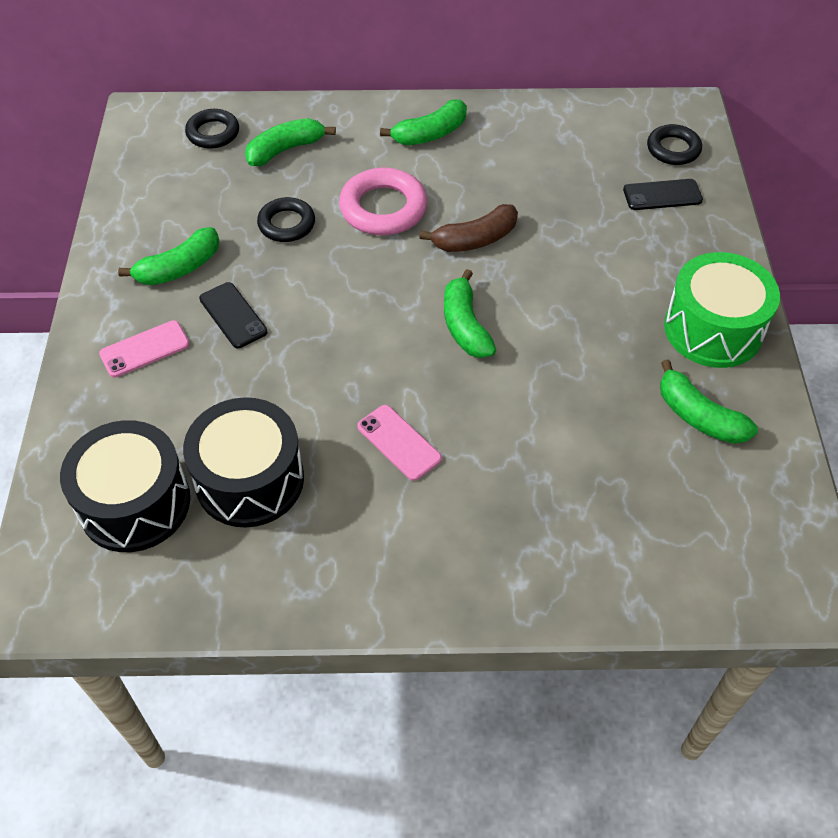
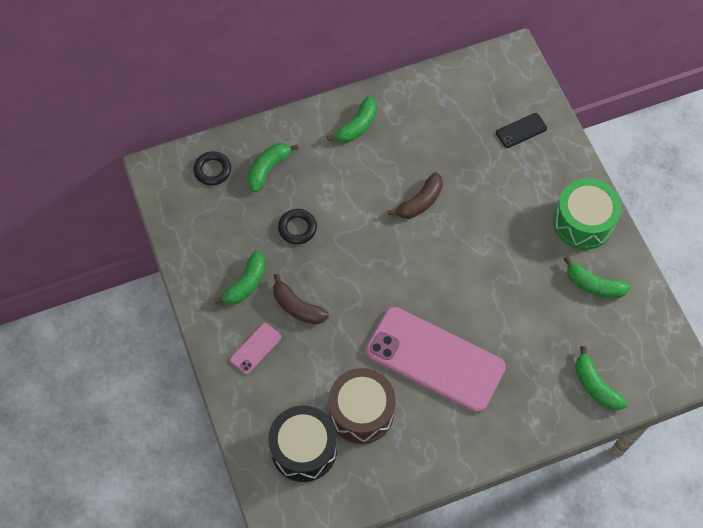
camera: 20 degrees left, 10 degrees up
(233, 315) = (297, 307): black phone -> brown banana
(250, 479) = (361, 412): black drum -> brown drum
(383, 208) = (353, 196): pink ring -> none
(399, 442) = (434, 359): pink phone -> pink phone, size x2.46
(465, 325) = (439, 267): green banana -> green banana (595, 385)
(673, 149) = (515, 91): black ring -> none

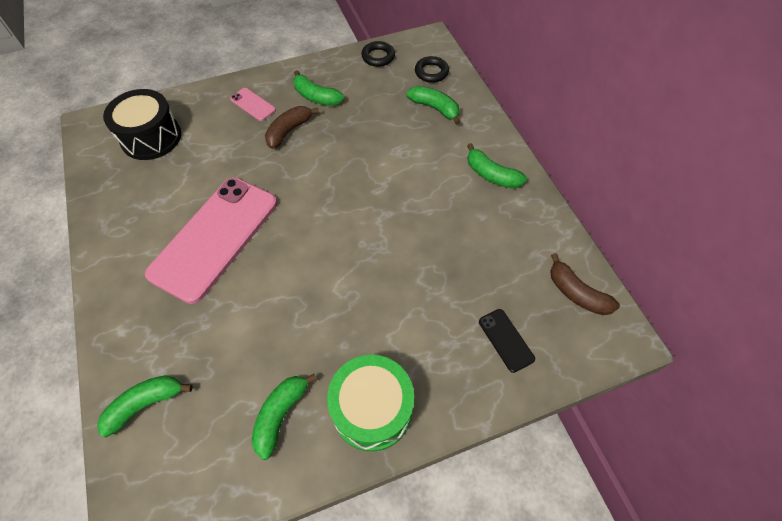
camera: 90 degrees right, 5 degrees down
(297, 228) = (371, 130): black ring -> black ring (378, 57)
(361, 412) = (174, 177): brown drum -> none
(420, 202) = (400, 229): brown banana -> brown banana (576, 293)

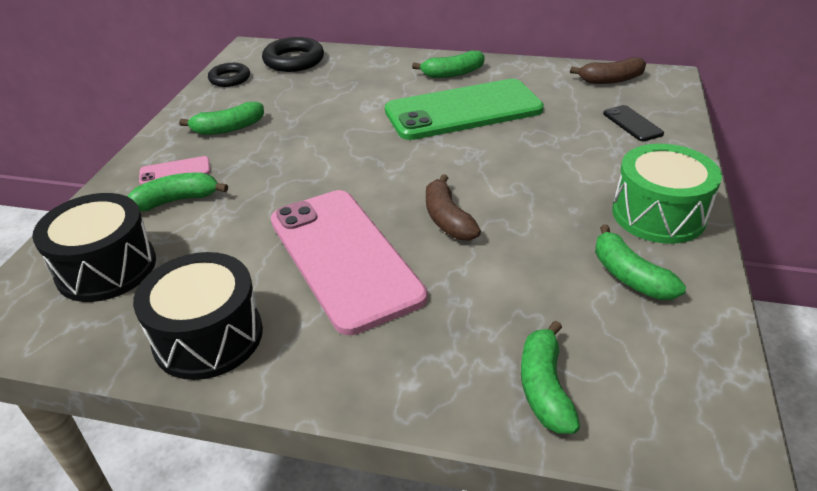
camera: 55 degrees left, 20 degrees down
(119, 216) = (208, 336): none -> black drum
(289, 131) = (252, 159): brown banana -> brown banana (447, 219)
(431, 72) = (294, 60): black ring -> black ring, size x1.54
(435, 108) = (341, 73): green banana -> green banana (177, 200)
(436, 211) = (463, 110): none -> green phone
(506, 340) = (632, 123): black phone -> black phone turned 60 degrees clockwise

